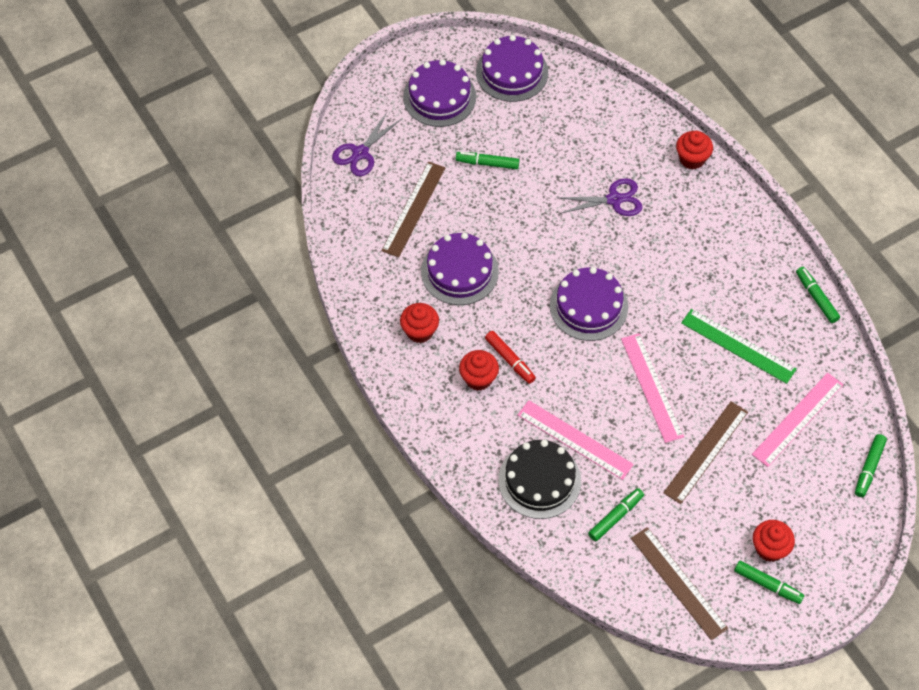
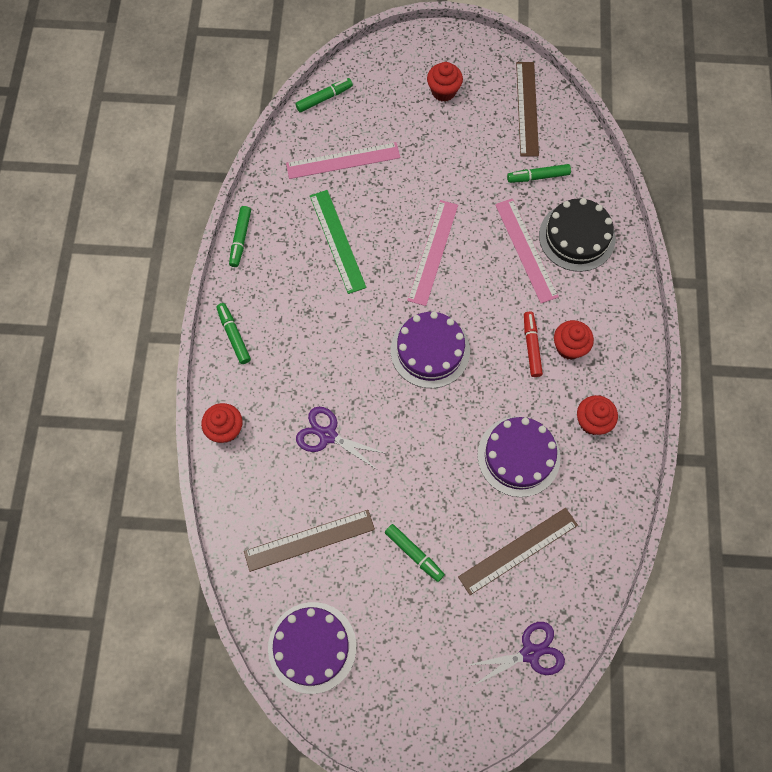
camera: 145 degrees left, 10 degrees up
(439, 97) = (406, 668): purple cake -> none
(706, 452) = (432, 180): brown ruler -> brown ruler (309, 540)
(767, 584) = (465, 71): green marker -> green marker (234, 336)

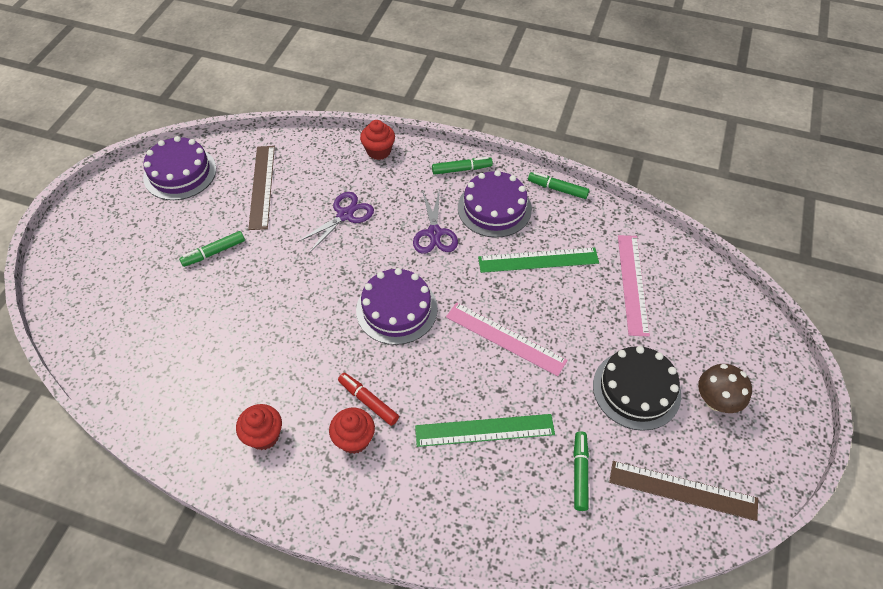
camera: 105 degrees right, 15 degrees down
(324, 98) = (714, 283): green marker -> none
(443, 91) = (716, 401): red cupcake -> brown mushroom
(518, 456) = (259, 356): purple cake -> purple cake (494, 208)
(518, 551) = (173, 331): brown ruler -> none
(526, 250) = (484, 430): pink ruler -> green ruler
(530, 653) = (85, 315): purple scissors -> purple scissors (434, 233)
(531, 346) = (368, 401): red marker -> red marker turned 150 degrees counterclockwise
(577, 237) = (487, 492): black cake -> black cake (636, 389)

